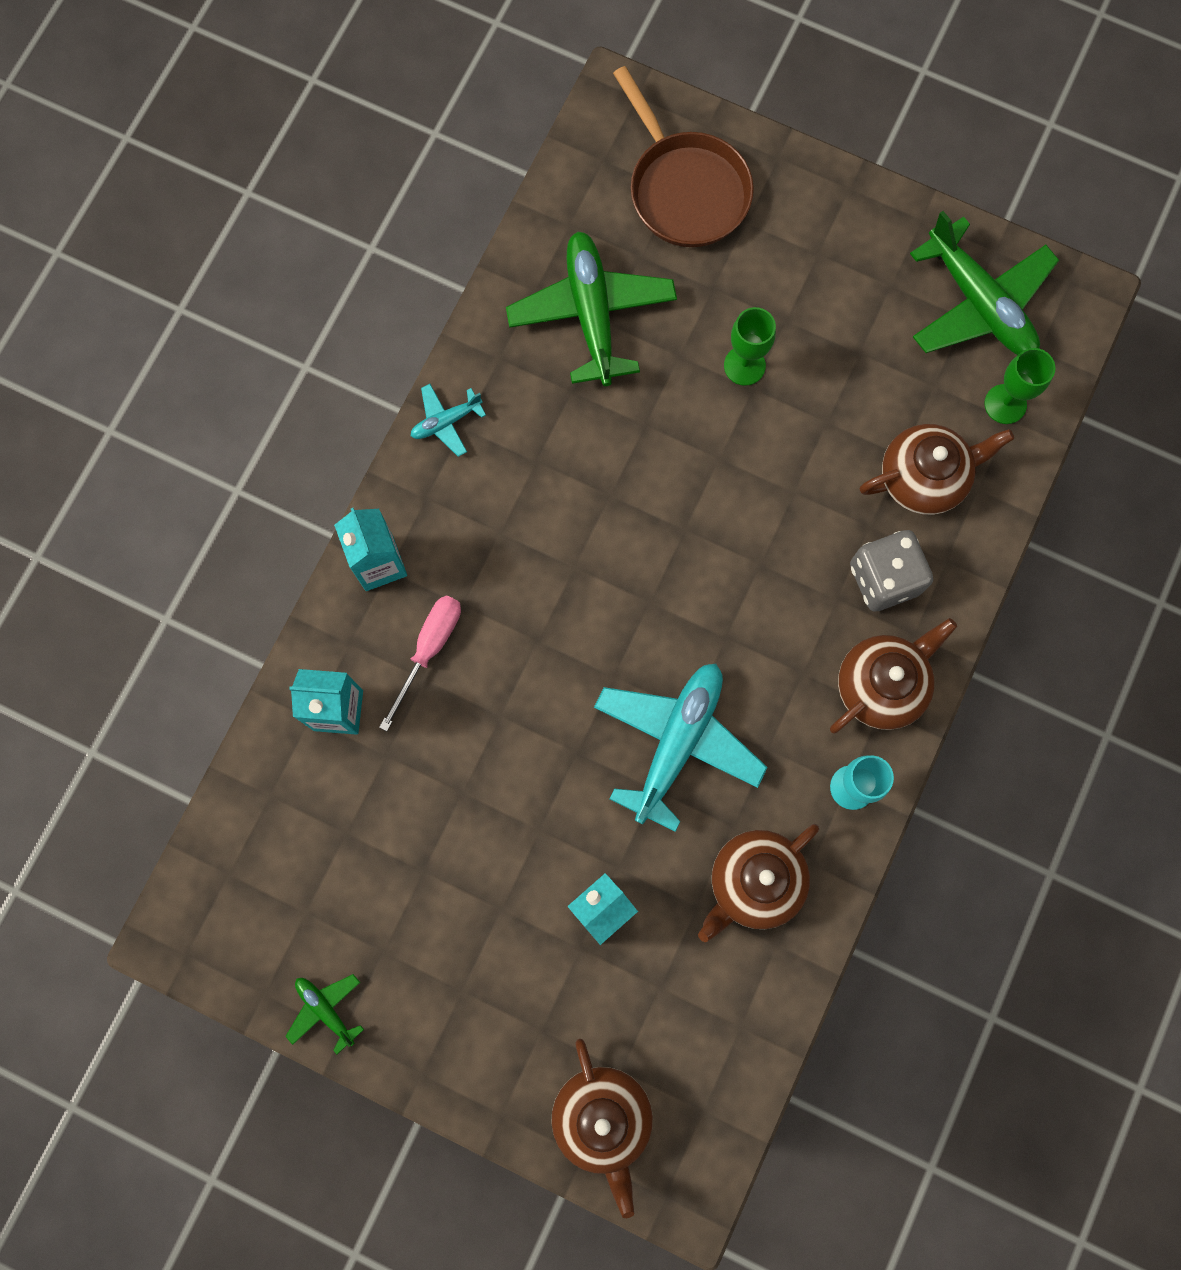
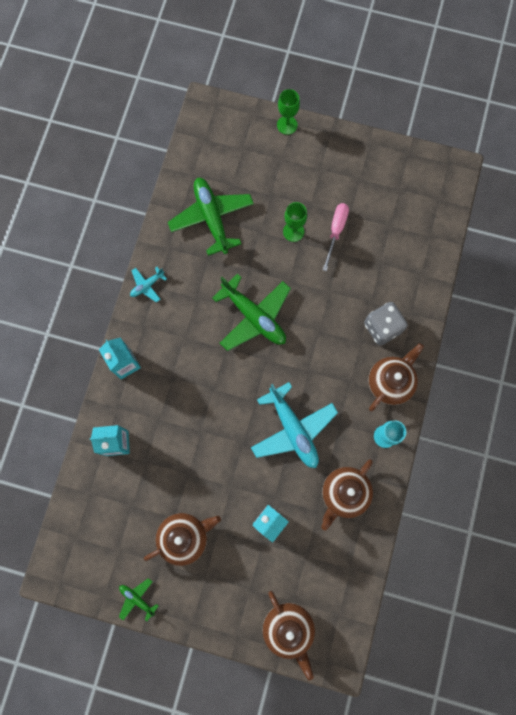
camera: 10 degrees left, 0 degrees up
(429, 649) = (158, 403): pink screwdriver -> pink screwdriver (336, 231)
(677, 743) = (293, 429): turquoise plane -> turquoise plane turned 135 degrees clockwise
(685, 189) = (248, 147): brown pan -> none
(924, 478) = (393, 273): brown teapot -> brown teapot (184, 537)
(979, 303) = (405, 181): green plane -> green plane (254, 316)
(1005, 404) = (427, 229): green goblet -> green goblet (287, 125)

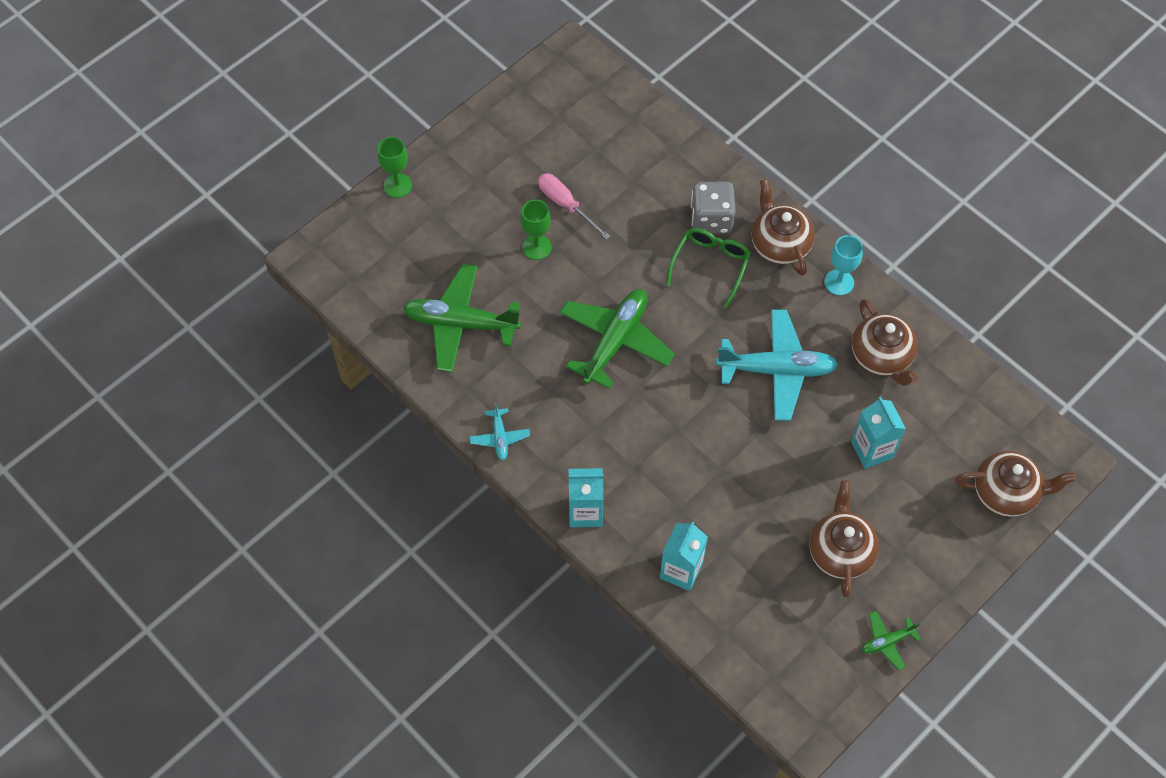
camera: 60 degrees left, 15 degrees down
(254, 316) = (615, 341): green plane -> green plane turned 45 degrees counterclockwise
(346, 346) = (710, 265): none -> green glasses

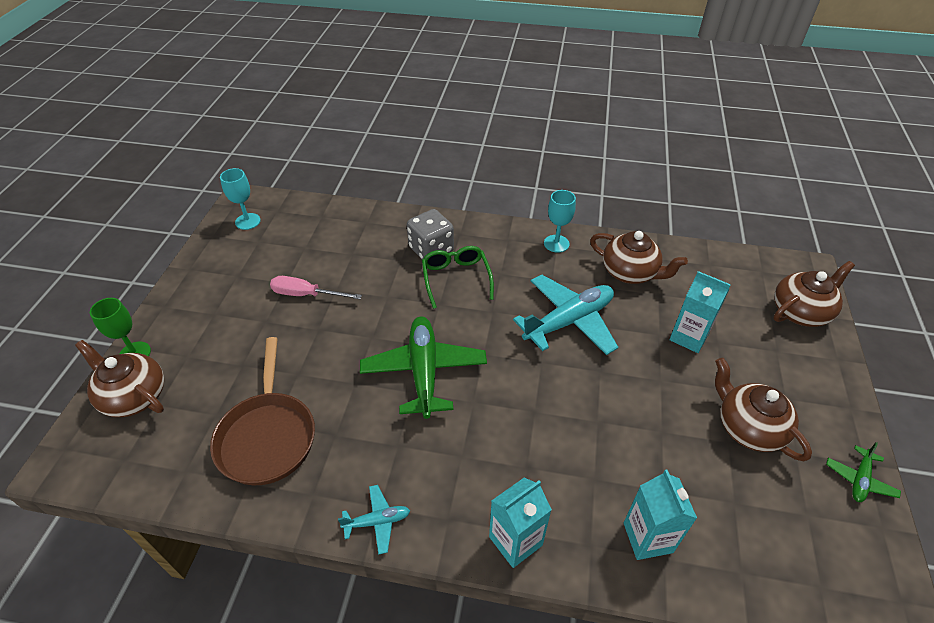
camera: 35 degrees left, 15 degrees down
(461, 323) = (267, 436): green plane -> brown pan
(500, 437) = (377, 521): turquoise plane -> turquoise plane turned 60 degrees counterclockwise
(536, 247) = (301, 336): green goblet -> none
(561, 85) = (247, 221): none -> turquoise goblet
(779, 244) = (494, 241): brown teapot -> brown teapot (134, 396)

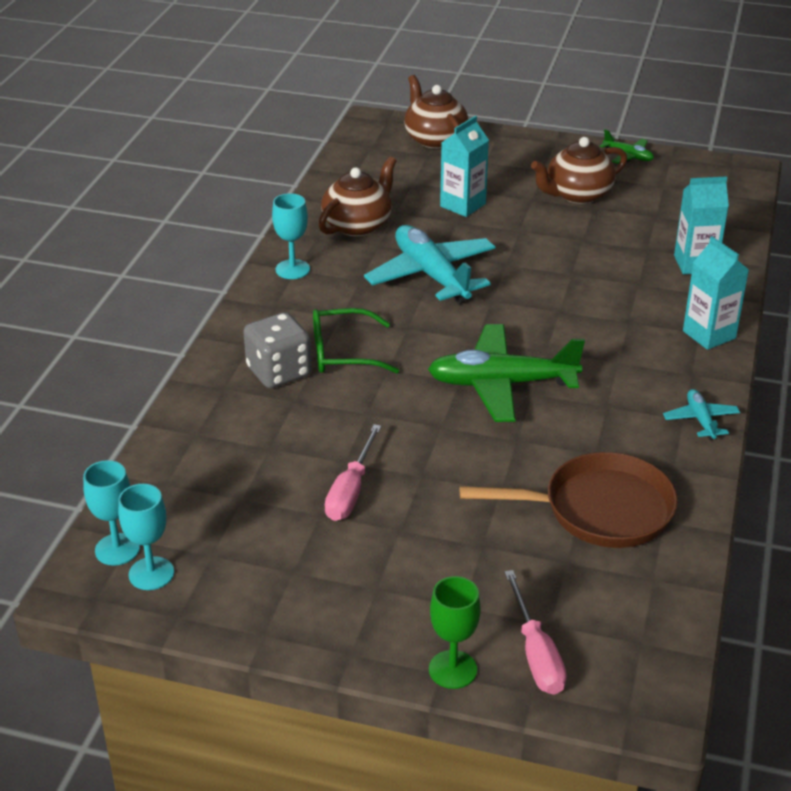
camera: 85 degrees left, 10 degrees down
(134, 396) = (536, 653): brown teapot -> pink screwdriver
(269, 207) = (117, 549): none -> turquoise goblet

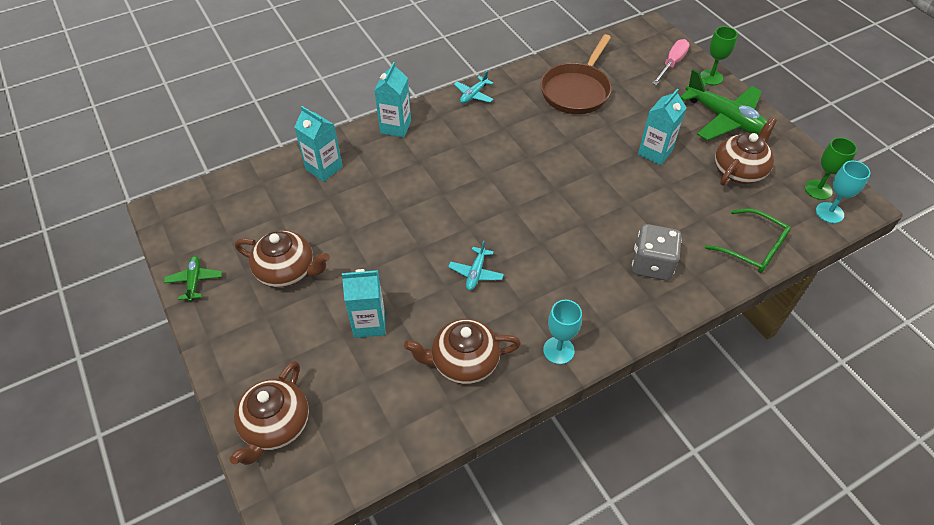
camera: 135 degrees left, 15 degrees up
(151, 573) = (818, 190): turquoise goblet -> green goblet
(275, 533) = (739, 171): none -> brown teapot
(343, 353) = (599, 252): green glasses -> green glasses (753, 248)
(350, 491) = (681, 168): pink screwdriver -> none
(402, 490) = (655, 152): none -> turquoise carton
(431, 275) = (476, 273): turquoise plane -> turquoise plane, size x0.48
(502, 384) = (537, 172): green plane -> green plane (725, 119)
(599, 510) = (576, 91): brown pan -> brown pan turned 105 degrees counterclockwise

